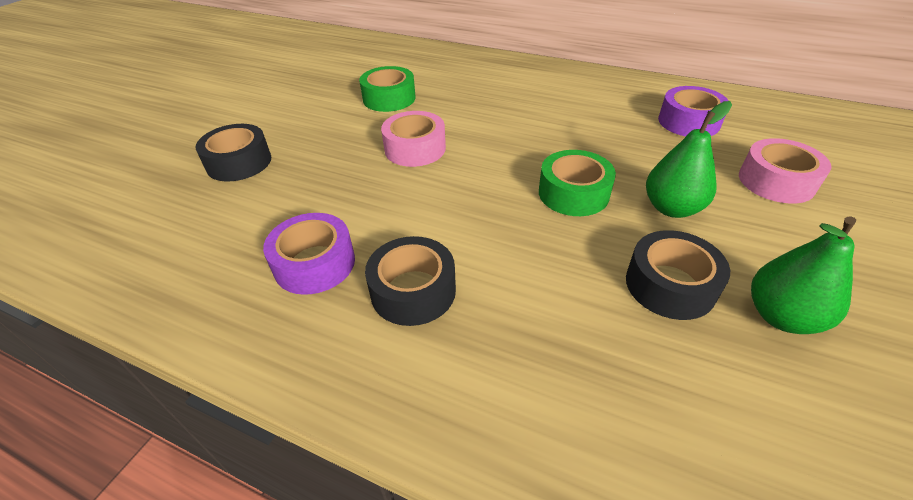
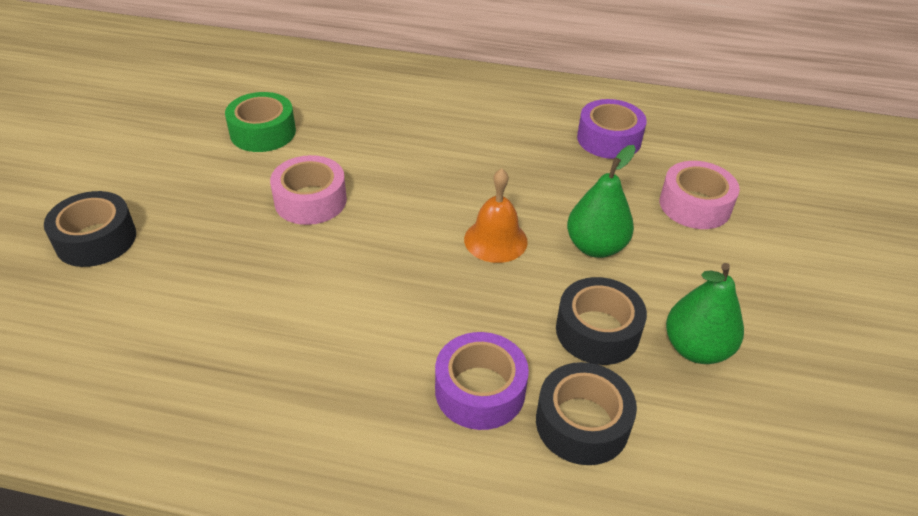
camera: 15 degrees left, 0 degrees up
(314, 263) = (229, 355): purple tape -> purple tape (480, 390)
(413, 291) = (345, 371): black tape -> black tape (582, 423)
(573, 193) = (495, 240): green tape -> orange bell

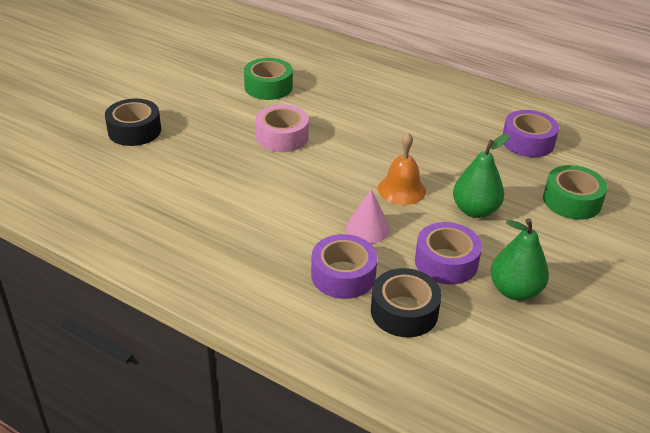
camera: 20 degrees right, 5 degrees down
(479, 308) = (368, 228): none -> pink cone
(597, 331) = (446, 262): black tape -> purple tape
(695, 205) = (572, 201): pink tape -> green tape

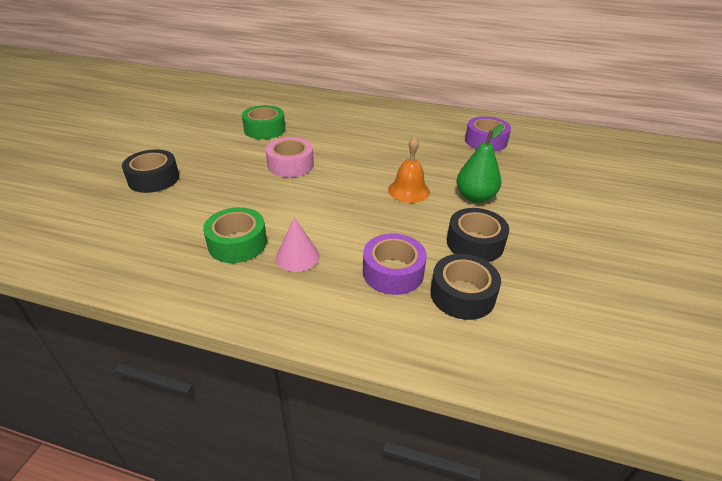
camera: 15 degrees left, 0 degrees up
(368, 228) = (395, 227): pink cone -> pink cone (297, 256)
(446, 262) = (475, 243): purple tape -> black tape
(515, 291) = (543, 256): green pear -> none
(572, 201) = (542, 178): green tape -> green tape (237, 243)

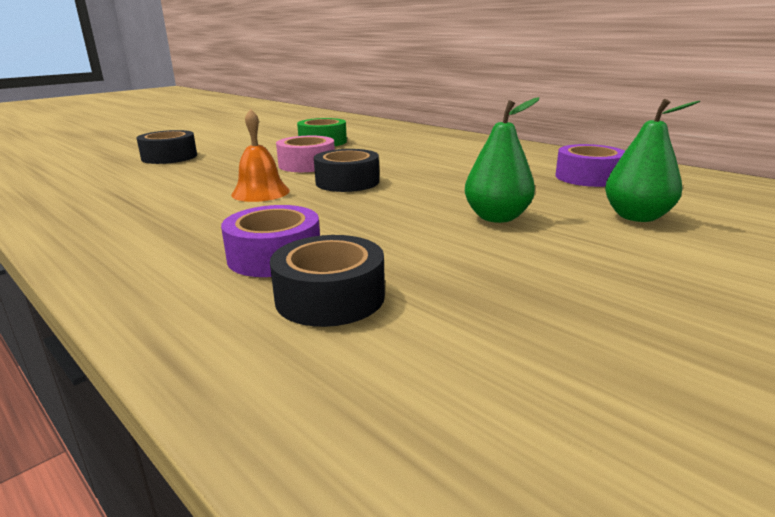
camera: 30 degrees right, 15 degrees down
(237, 243) = (158, 203): green tape -> none
(297, 256) = (194, 223): pink cone -> none
(408, 190) = (410, 199): orange bell -> orange bell (260, 192)
(475, 243) = (430, 255): black tape -> black tape (347, 182)
(540, 177) = (637, 217): none -> green pear

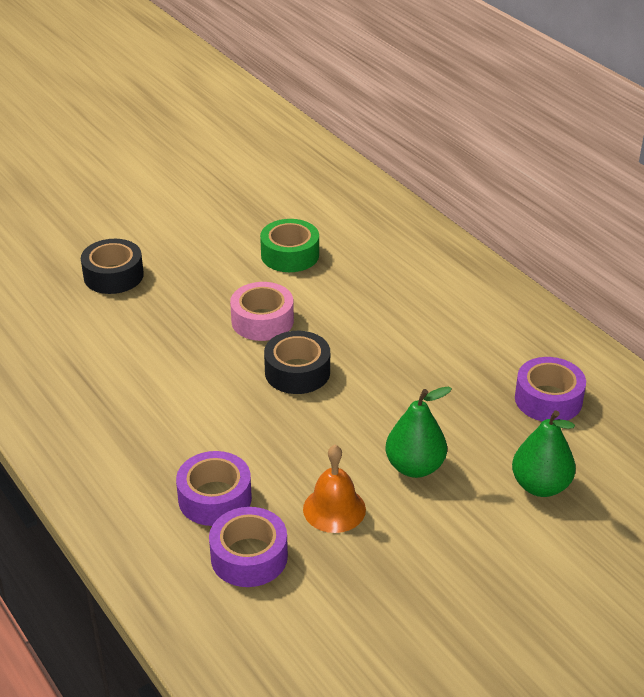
camera: 10 degrees right, 15 degrees up
(260, 192) = (209, 382): orange bell -> orange bell (334, 509)
(330, 297) = (249, 557): black tape -> purple tape

